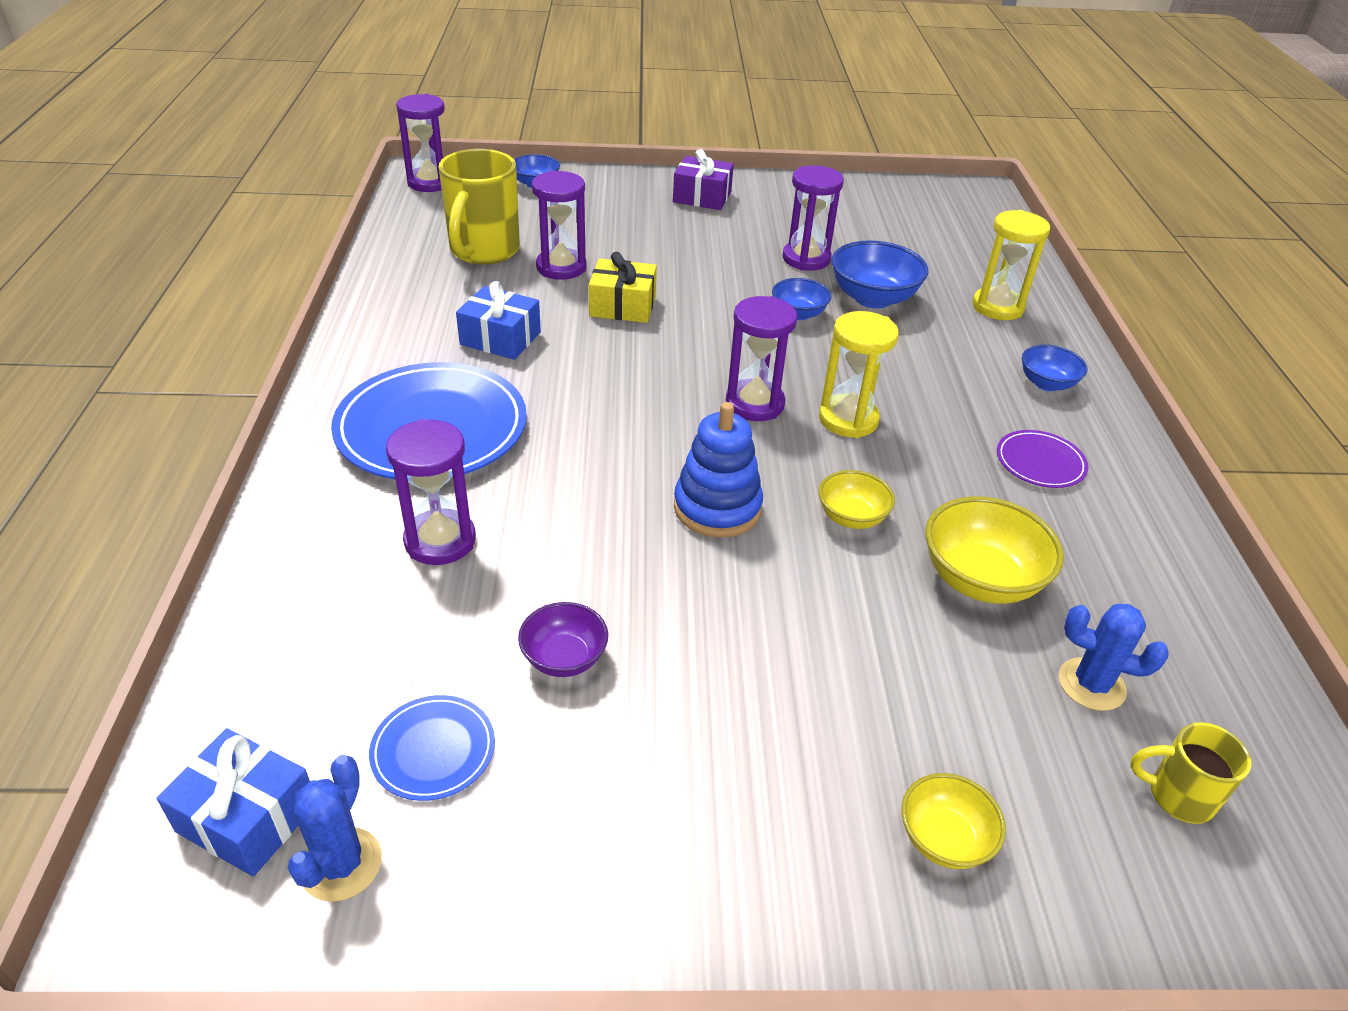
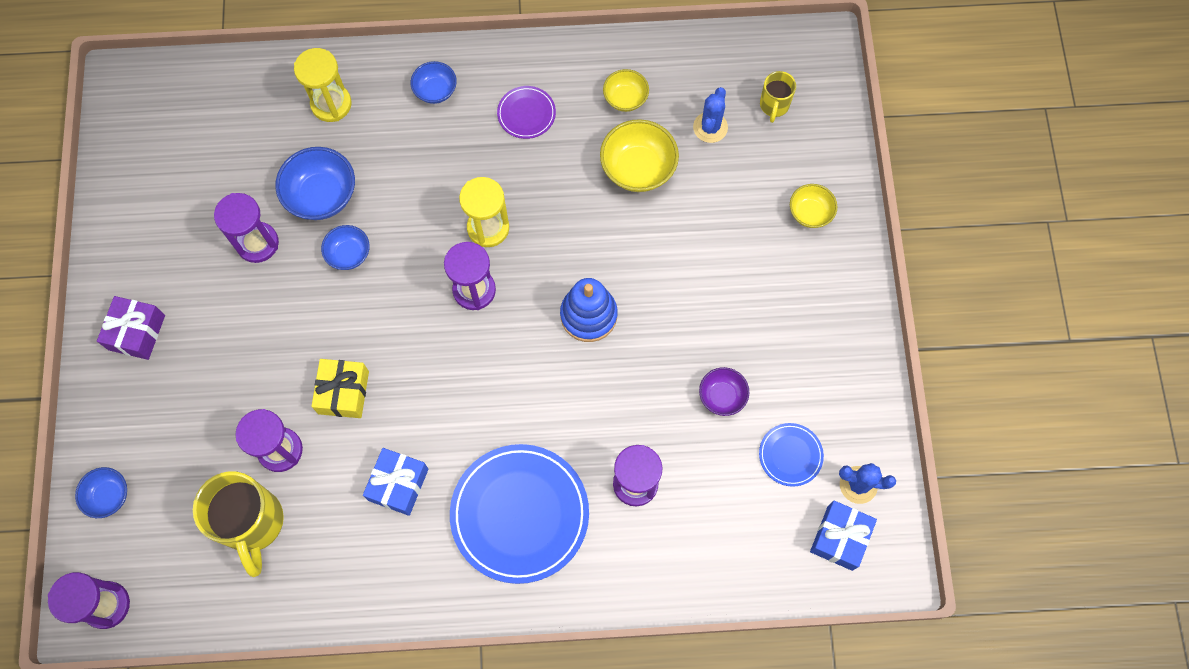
camera: 90 degrees left, 30 degrees up
(483, 251) = (253, 524): yellow mug -> yellow mug turned 60 degrees clockwise
(851, 517) = (590, 234): yellow bowl -> yellow bowl (625, 98)

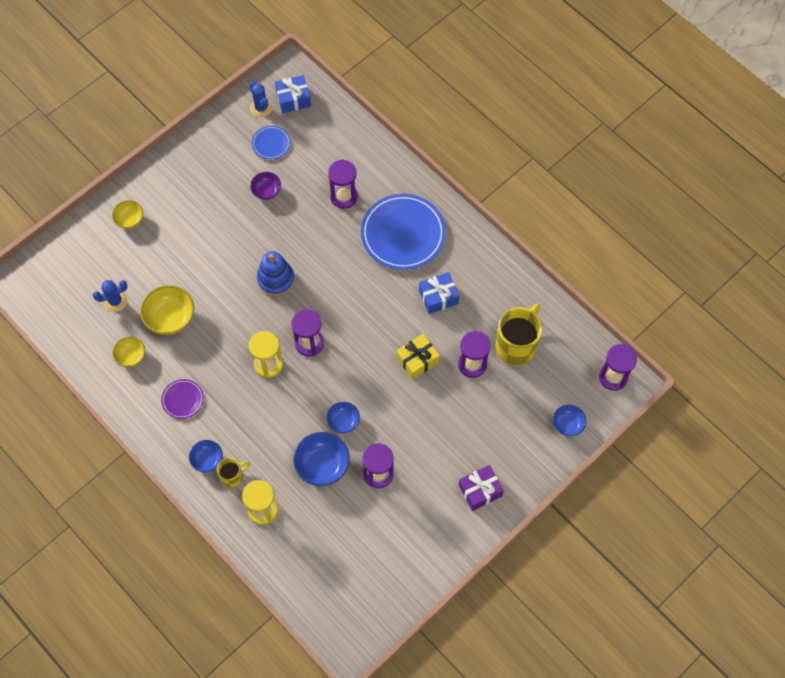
camera: 130 degrees left, 5 degrees down
(774, 106) = (76, 279): yellow mug -> yellow mug (233, 476)

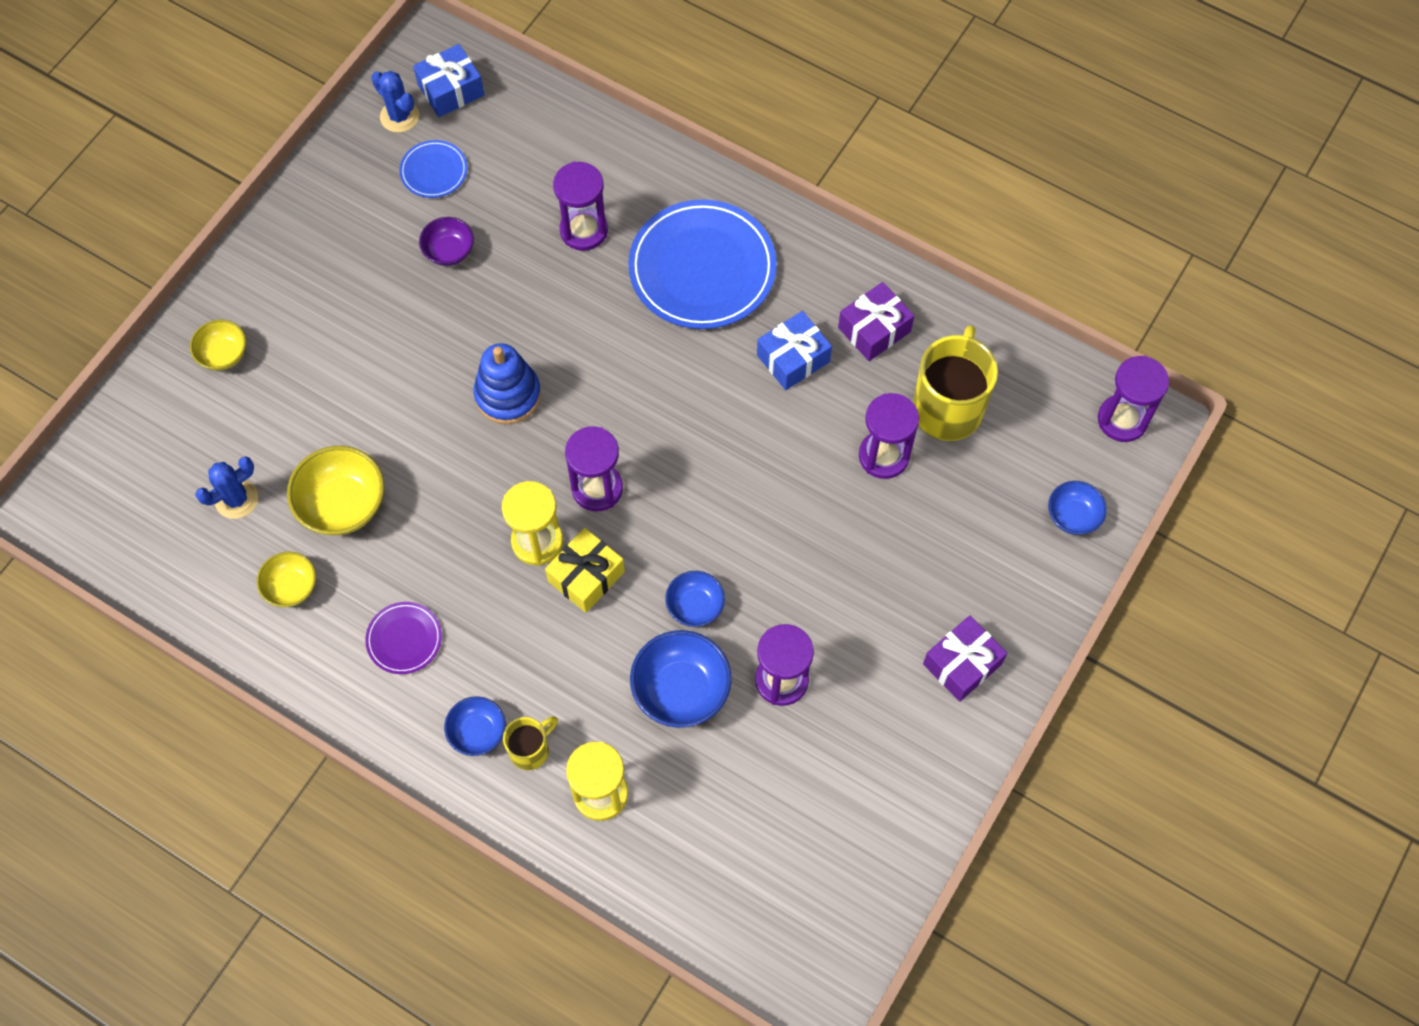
camera: 15 degrees left, 0 degrees up
(417, 360) = (790, 471): yellow gift -> yellow gift (586, 576)
(488, 291) = (874, 329): none -> purple gift

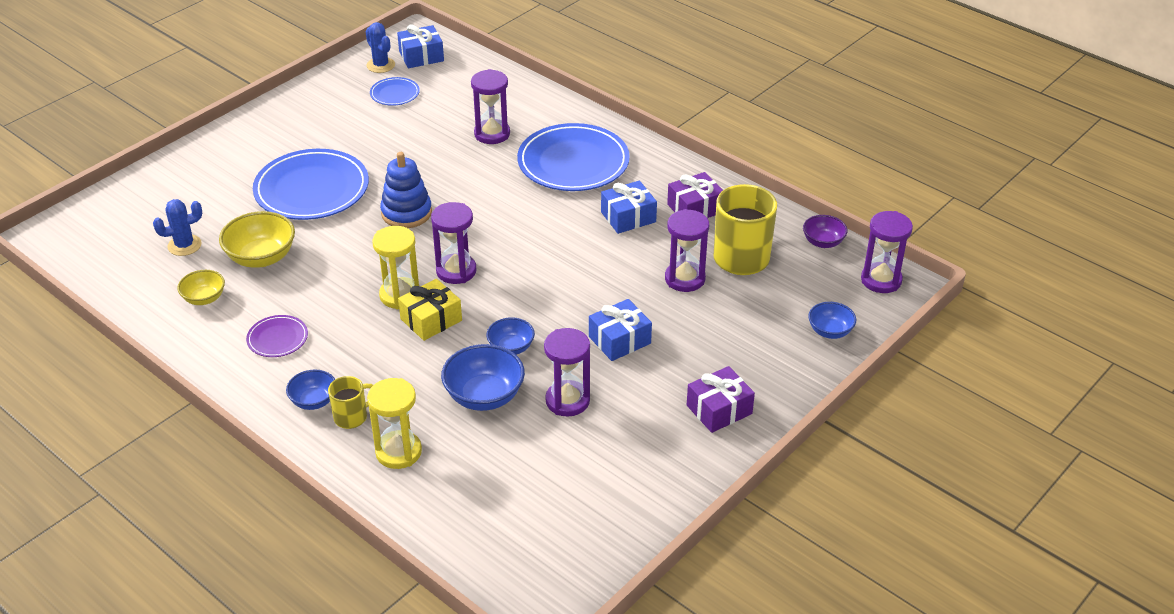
camera: 10 degrees right, 25 degrees down
(223, 354) = (208, 169): yellow bowl -> none
(373, 371) = (312, 189): none -> blue plate
(449, 251) = (390, 134): purple bowl -> purple bowl (823, 242)
(824, 572) = (619, 340): none -> blue gift

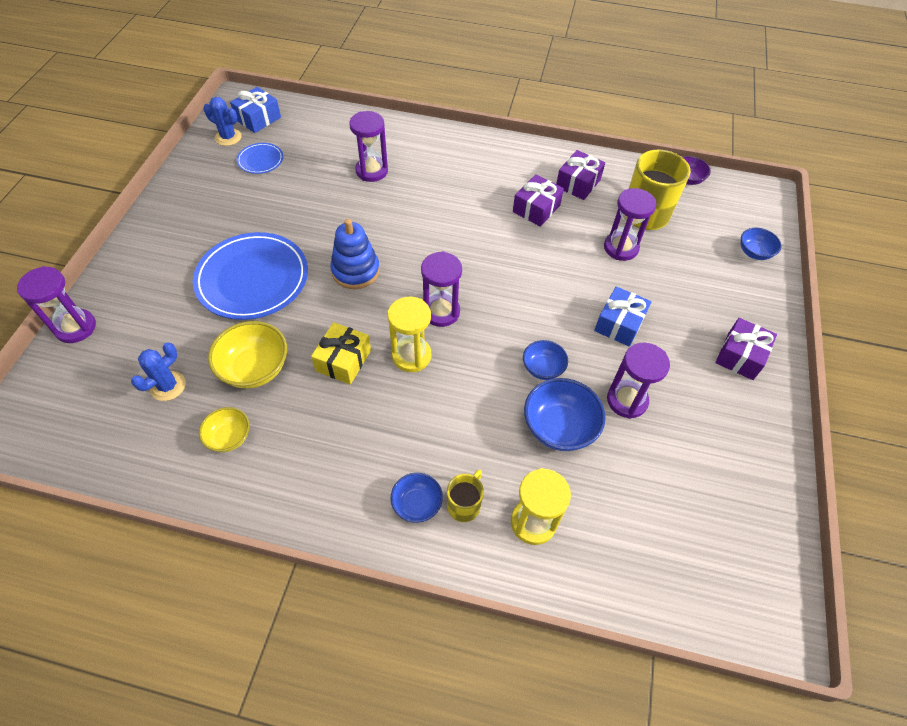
camera: 30 degrees left, 15 degrees up
(277, 338) = (333, 450): purple plate -> none
(431, 320) = (456, 369): yellow gift -> yellow gift (343, 360)
(573, 162) = (456, 175): blue plate -> none
(628, 217) = (536, 209): blue gift -> purple gift
(881, 280) = (749, 196): purple hourglass -> purple hourglass (76, 327)

